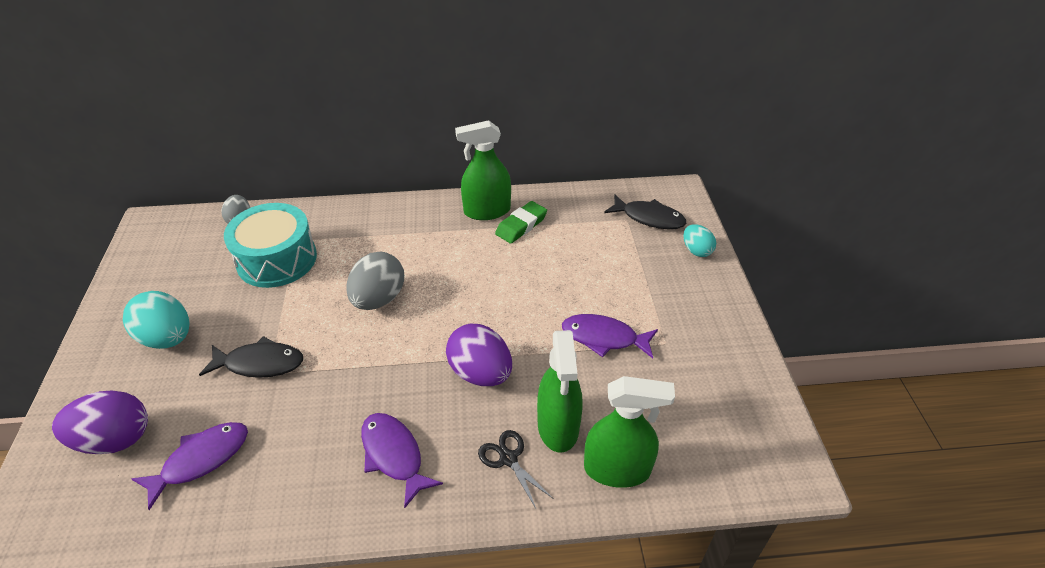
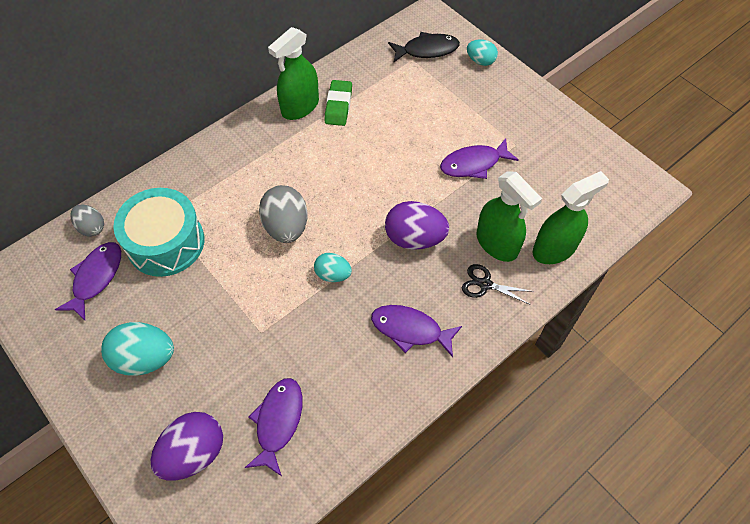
camera: 35 degrees left, 15 degrees up
(203, 257) = (96, 278): none -> purple fish
(260, 363) = (245, 330): black fish -> none
(376, 361) = (333, 274): none -> turquoise egg

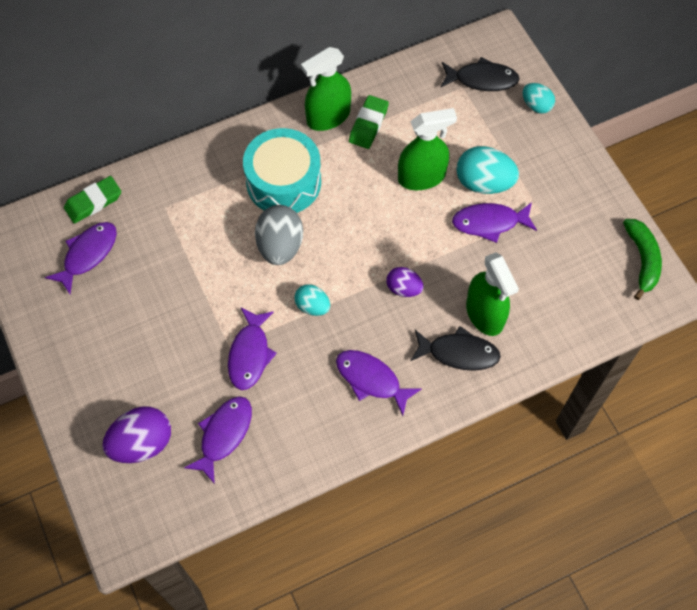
camera: 15 degrees right, 5 degrees up
(92, 227) = (93, 202): grey egg -> green eraser
(145, 358) = (117, 345): turquoise egg -> turquoise egg (484, 183)
(165, 242) = (160, 234): turquoise drum -> turquoise drum (283, 182)
(284, 335) = (250, 354): none -> purple fish
(414, 238) = (403, 288): purple egg -> purple egg, size x0.59
(485, 284) = (459, 353): black scissors -> black fish
(554, 249) = (541, 333): green spray bottle -> green spray bottle (421, 177)
(618, 165) = (642, 260): none -> green banana

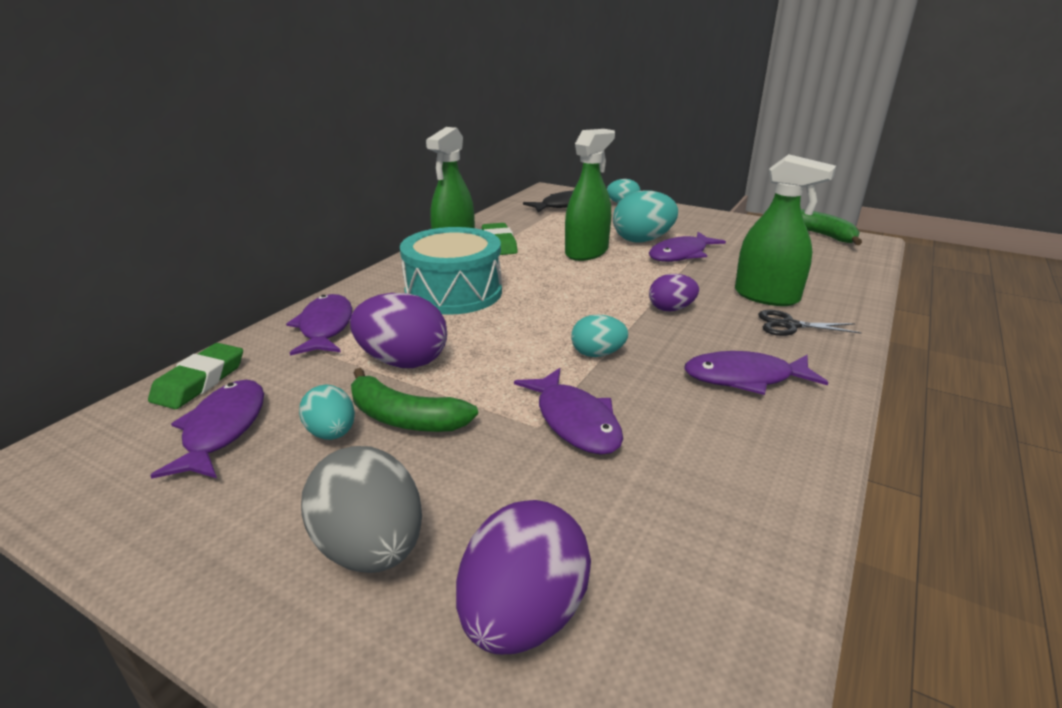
camera: 35 degrees left, 35 degrees down
(133, 289) = (332, 433): none -> turquoise egg
(172, 299) = (404, 418): none -> green banana
(202, 246) = (403, 361): none -> purple egg
(224, 435) = (647, 522): purple fish -> purple fish (325, 327)
(280, 246) = (502, 329): grey egg -> grey egg (371, 548)
(459, 353) = (790, 325): black fish -> black scissors

